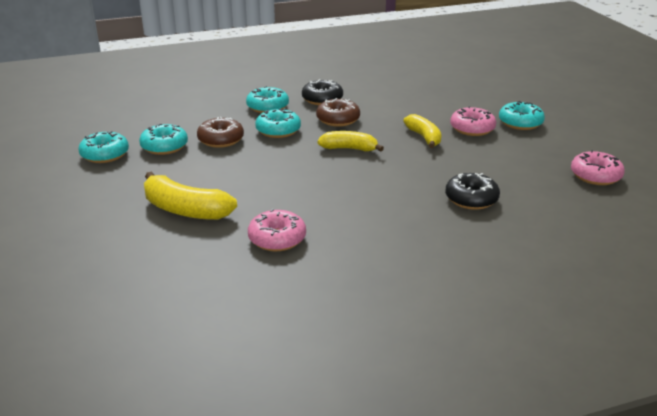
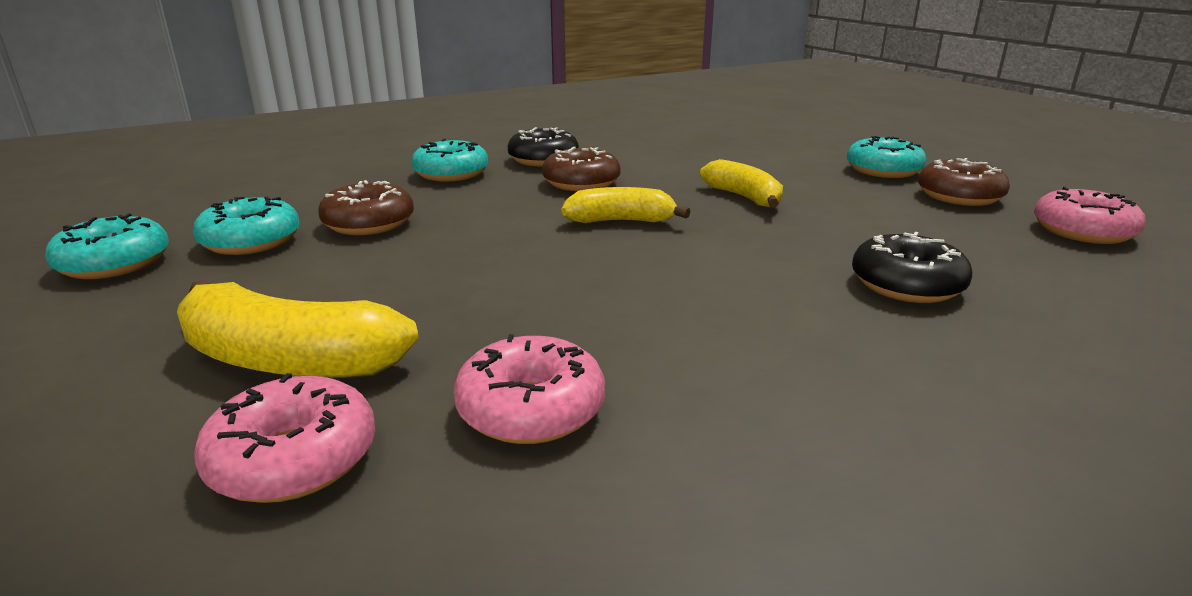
camera: 10 degrees left, 5 degrees down
(278, 130) = (478, 203): turquoise donut -> none
(472, 129) = (814, 181): pink donut -> pink donut (294, 459)
(549, 146) = (959, 196): none -> brown donut

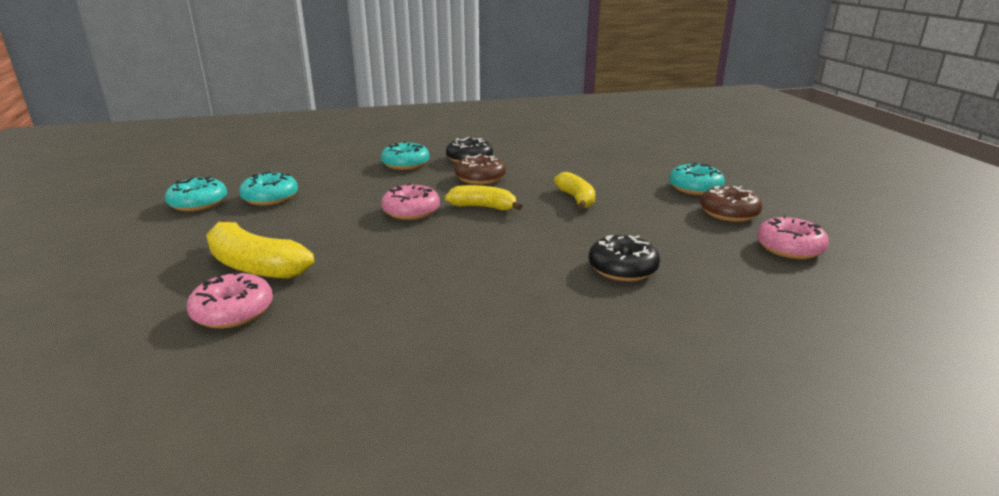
camera: 15 degrees right, 0 degrees up
(369, 223) = (338, 193): brown donut -> none
(531, 409) = (353, 306): pink donut -> pink donut (411, 211)

